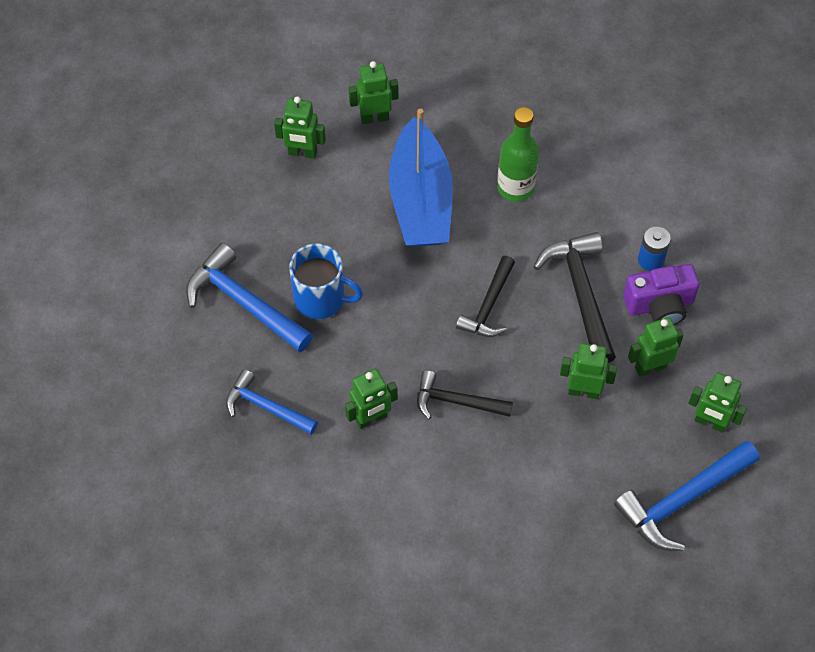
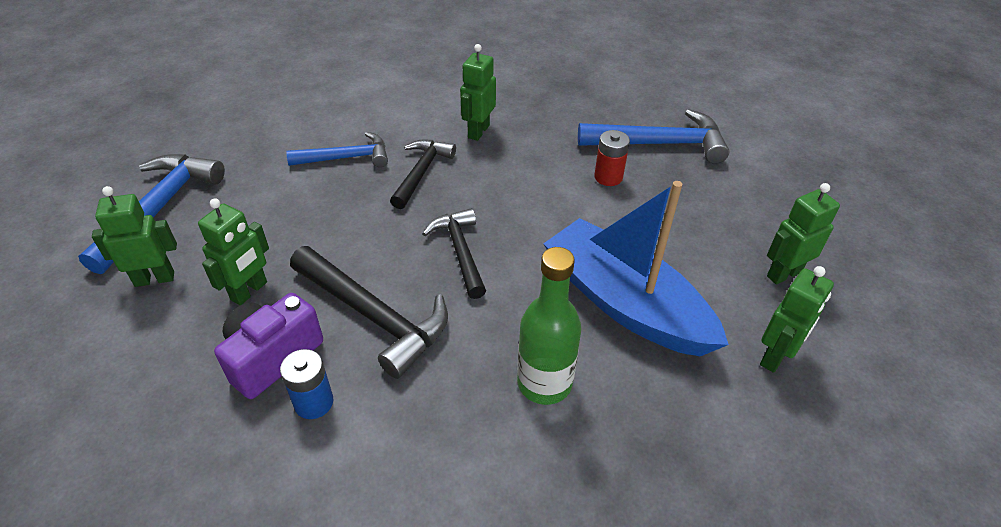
camera: 140 degrees right, 15 degrees down
(266, 407) = (560, 102): blue hammer -> blue hammer (346, 158)
(321, 298) = (608, 177): blue mug -> red battery
(456, 402) = (421, 172): black hammer -> black hammer turned 45 degrees counterclockwise
(583, 391) = (309, 236): green robot -> none

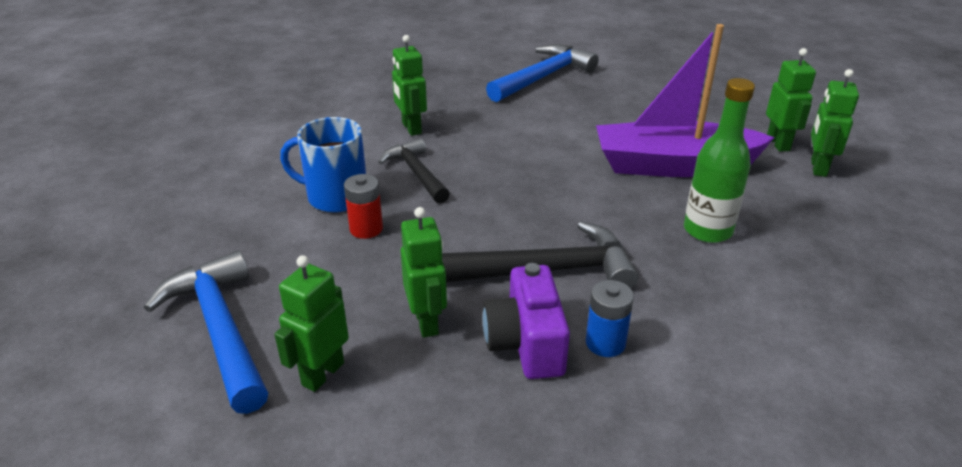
camera: 45 degrees left, 10 degrees down
(346, 158) = (335, 197): blue hammer -> blue mug
(460, 251) = (533, 200): black hammer -> none
(608, 177) = (546, 109): red battery -> red battery (366, 229)
(625, 303) = (673, 165): blue boat -> purple boat
(783, 274) = (717, 105): green robot -> green robot (818, 168)

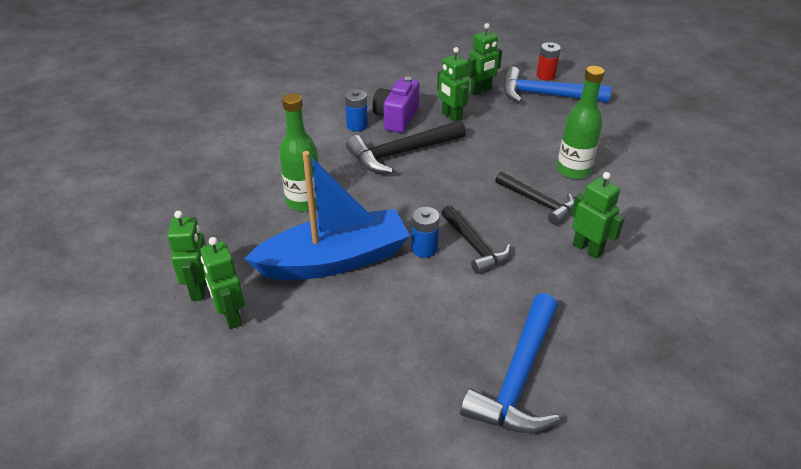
camera: 160 degrees right, 5 degrees up
(220, 329) = (545, 95): blue hammer -> blue hammer turned 150 degrees clockwise
(322, 374) = (481, 90): green robot -> green robot turned 45 degrees clockwise
(335, 197) = (573, 170): blue mug -> green bottle
(366, 229) = (529, 154): red battery -> red battery (546, 76)
(520, 150) = (474, 246): none -> black hammer
(526, 343) = (396, 118): purple camera -> purple camera turned 135 degrees counterclockwise
(573, 157) = (424, 249): none -> blue battery
(673, 165) = (334, 260): purple boat -> blue boat

